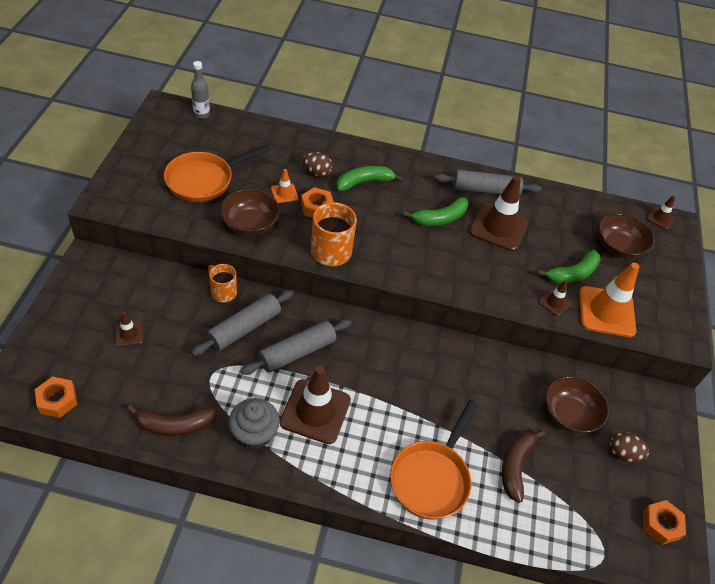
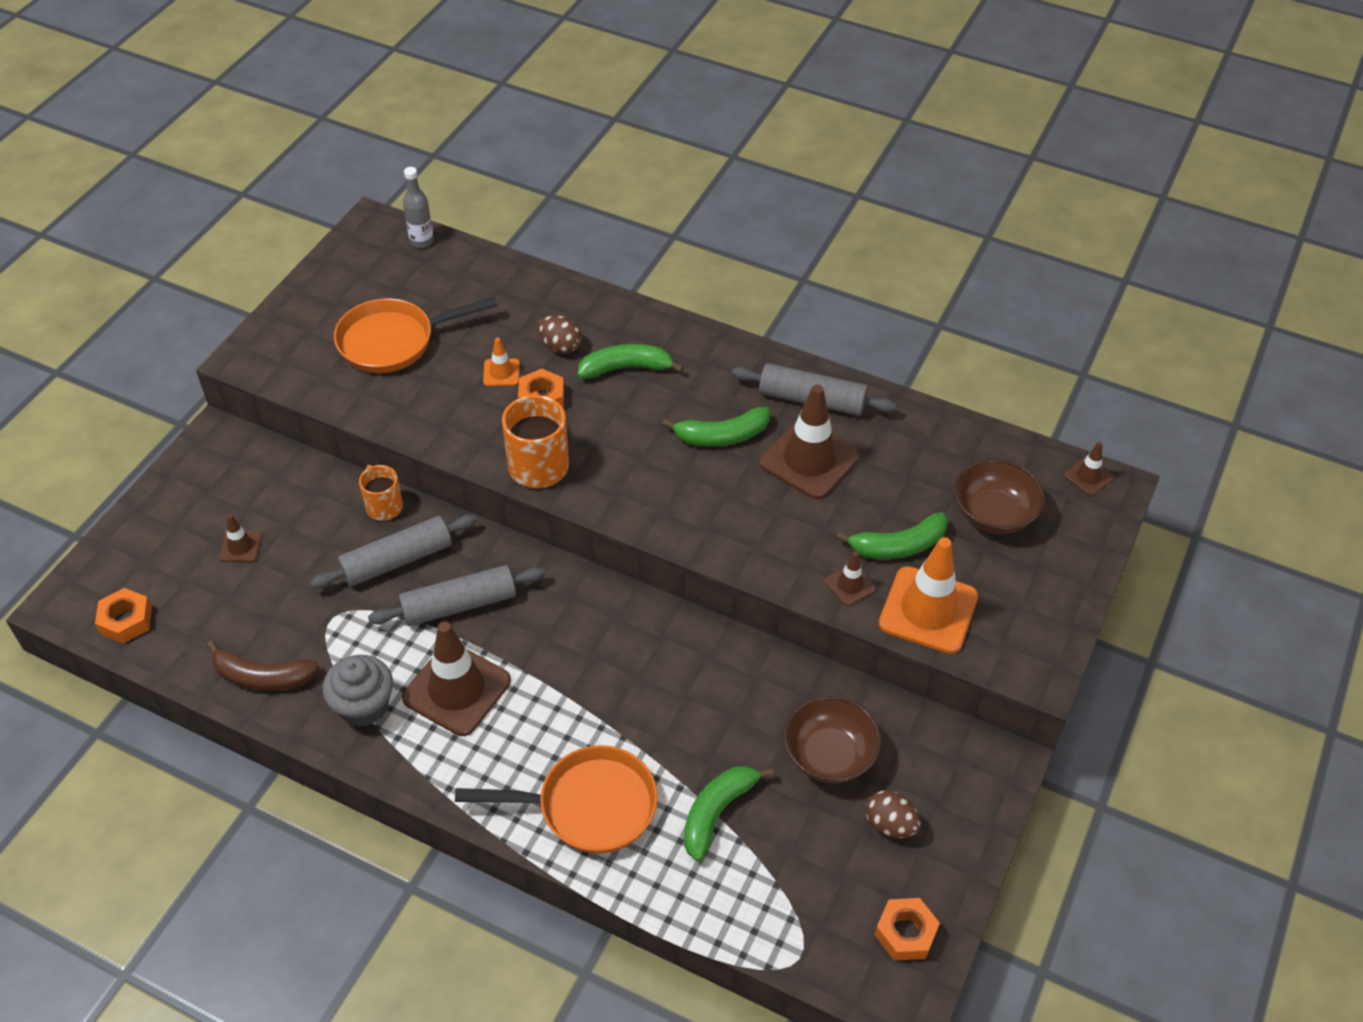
camera: 20 degrees right, 0 degrees up
(250, 225) = (436, 414): brown bowl -> none
(432, 477) = (588, 806): orange pan -> orange pan turned 135 degrees counterclockwise
(515, 466) = (717, 812): brown banana -> green banana

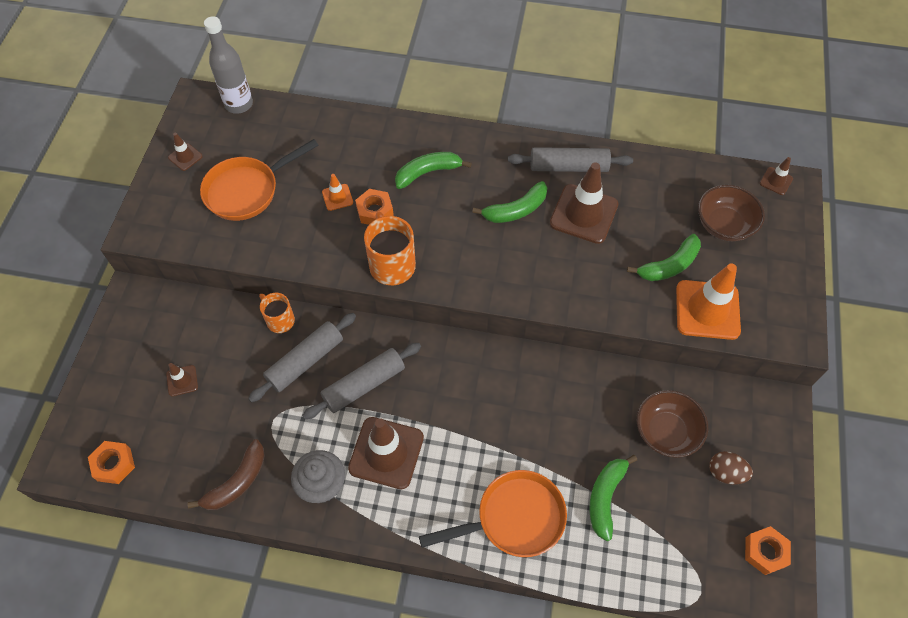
camera: 15 degrees left, 10 degrees up
(262, 677) = (237, 482): brown banana -> brown banana turned 45 degrees counterclockwise
(421, 241) = (239, 104): grey bottle -> grey bottle, size x1.54
(560, 346) = (373, 166): brown egg -> none
(850, 585) = (647, 304): brown traffic cone -> brown traffic cone (185, 157)

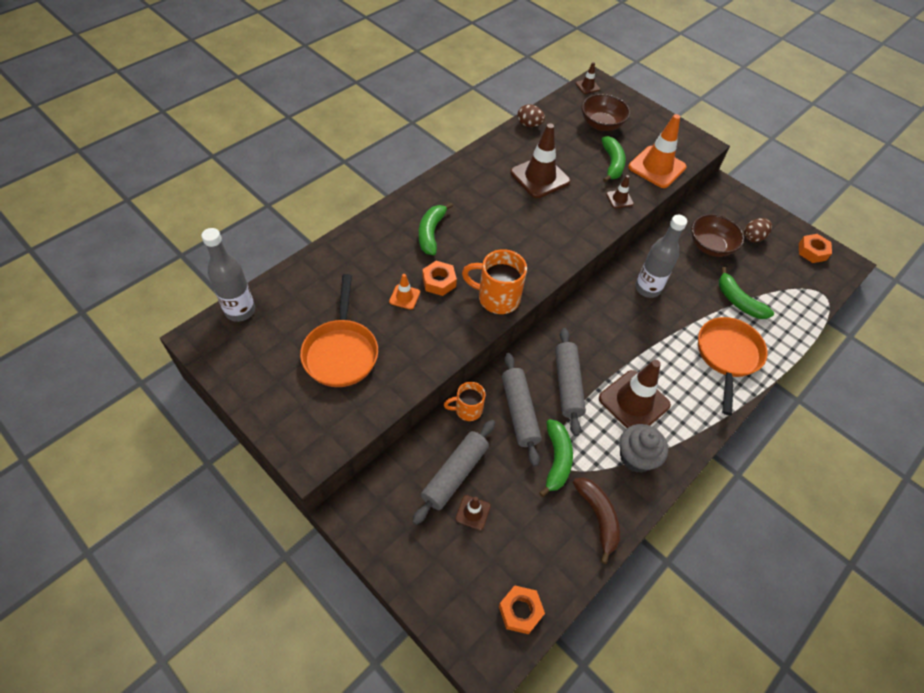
camera: 60 degrees left, 5 degrees down
(185, 157) = (259, 378): brown traffic cone -> brown traffic cone (619, 199)
(515, 210) = (507, 207): green banana -> green banana (556, 460)
(545, 397) = (647, 289): none -> grey bottle
(568, 167) = (494, 162): grey rolling pin -> grey rolling pin (455, 474)
(654, 164) = (529, 125): none -> brown egg

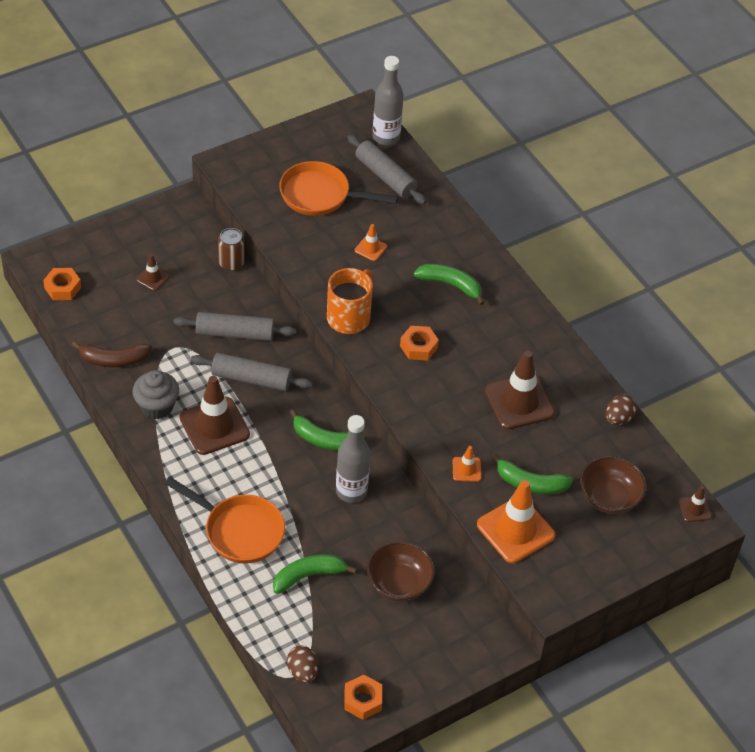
camera: 105 degrees right, 5 degrees down
(427, 438) = (231, 263): none -> brown can
(439, 282) = (382, 277): orange nut -> orange nut (418, 347)
(455, 474) = (191, 274): grey rolling pin -> grey rolling pin (385, 176)
(467, 409) = (250, 297): orange mug -> none
(556, 460) = (177, 347): green banana -> green banana (324, 440)
(619, 199) = (466, 469): brown traffic cone -> orange traffic cone
(753, 237) = (403, 640): brown egg -> brown egg (302, 672)

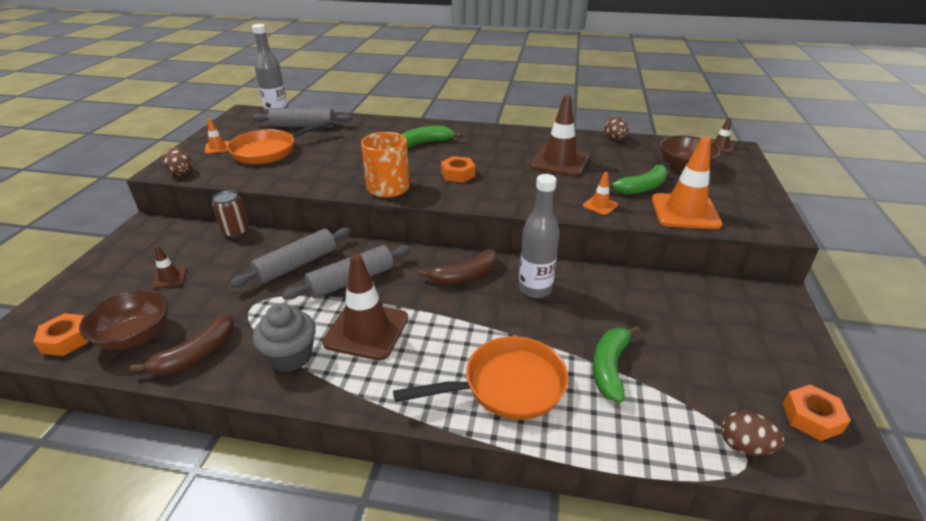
camera: 45 degrees left, 15 degrees down
(233, 175) = (180, 172): none -> brown egg
(324, 440) = (465, 275): green banana -> brown banana
(370, 248) = (346, 154): orange traffic cone -> orange traffic cone (217, 147)
(399, 583) = (665, 314): brown bowl -> brown bowl (135, 336)

